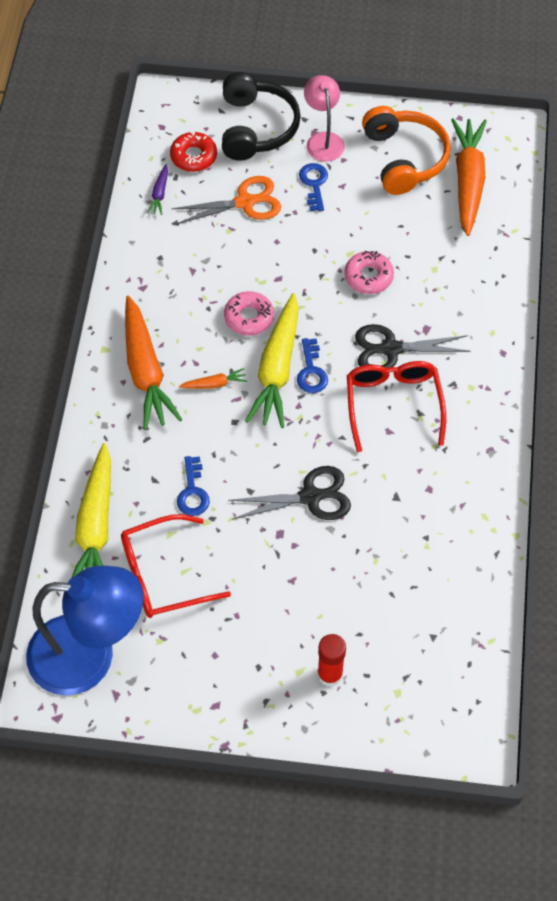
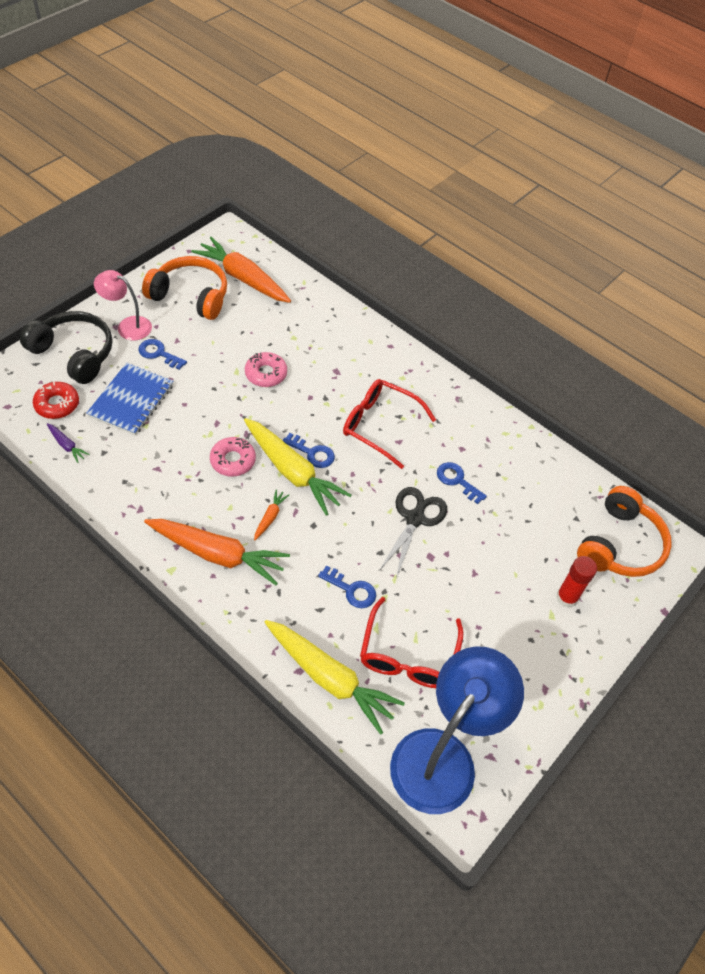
camera: 60 degrees left, 5 degrees down
(245, 202) = (131, 400): orange scissors -> blue notebook
(386, 507) = (457, 480): none -> blue key
(391, 349) = (335, 399): black scissors -> none
(434, 693) = (620, 545): none -> orange headphones

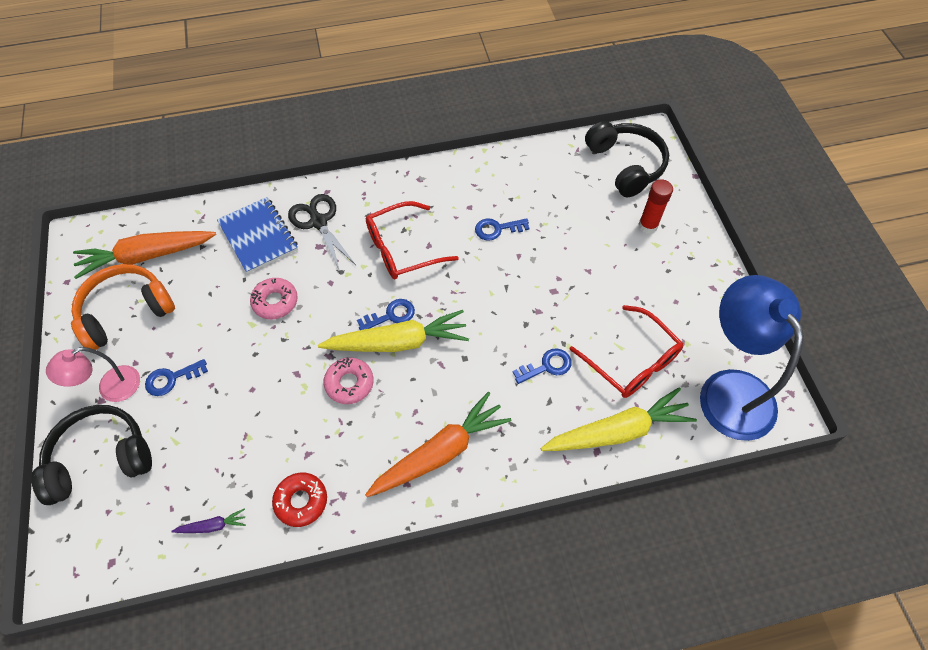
camera: 50 degrees left, 5 degrees up
(57, 404) = (152, 509): red donut -> red donut (301, 501)
(131, 400) = (208, 434): blue notebook -> blue notebook (258, 236)
(270, 517) = (432, 387): orange carrot -> none
(415, 519) = (511, 280): black scissors -> black scissors (318, 222)
(620, 545) = (626, 165): orange headphones -> black headphones

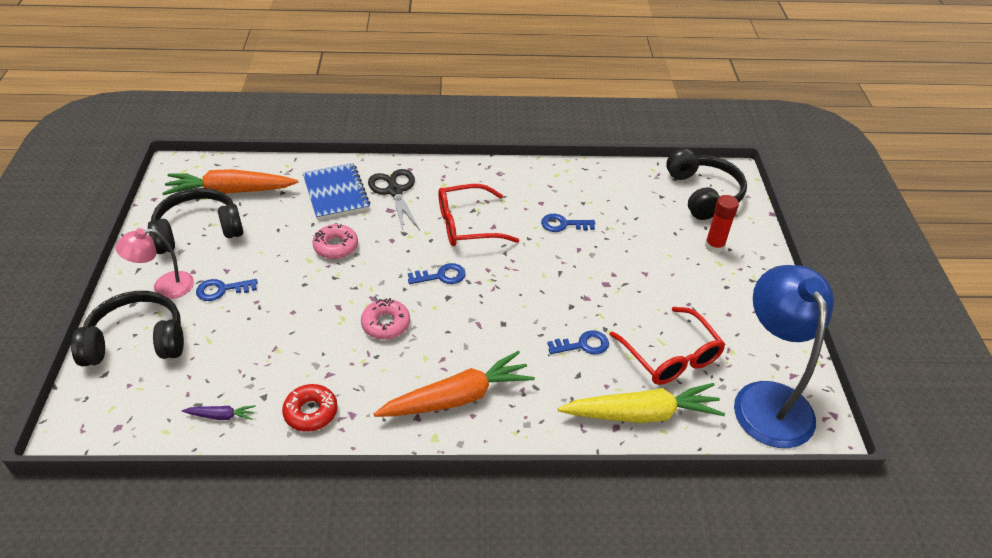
camera: 10 degrees right, 15 degrees down
(126, 311) = (198, 230): orange headphones -> black headphones
(398, 342) = (442, 299): yellow carrot -> none

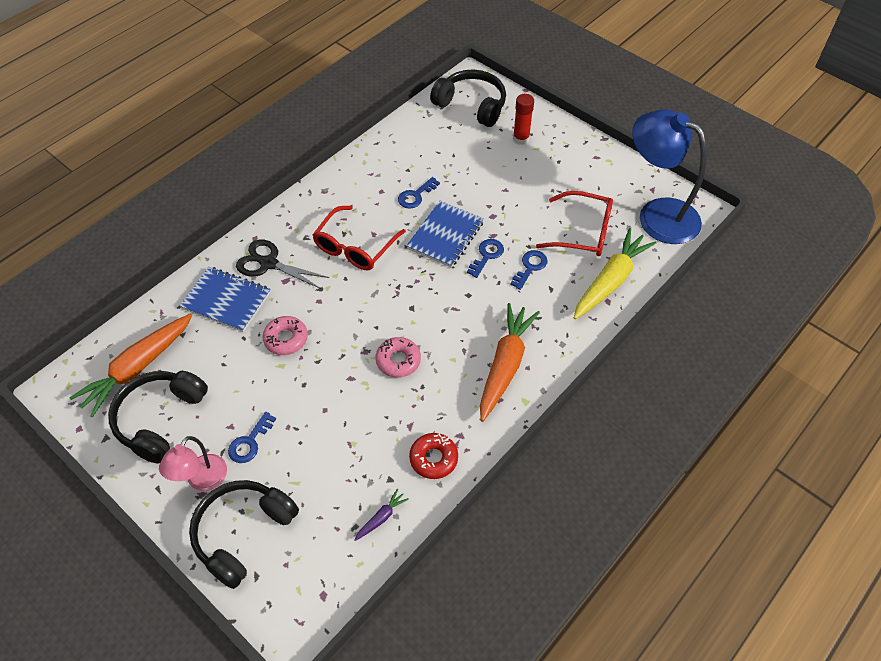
camera: 45 degrees left, 10 degrees up
(441, 276) = (388, 297): blue key -> blue key (487, 256)
(546, 268) = (445, 235): none -> blue notebook

